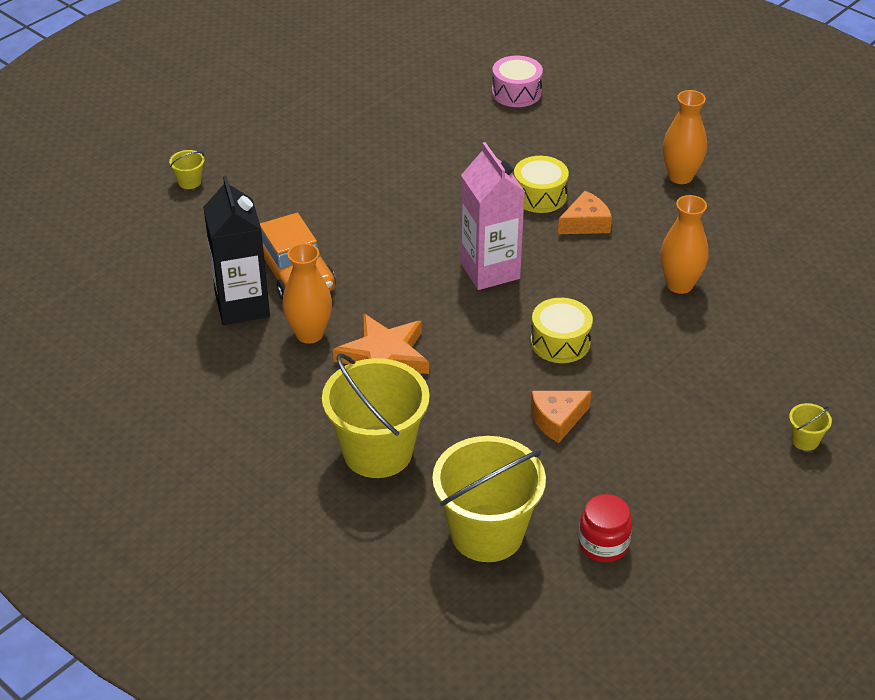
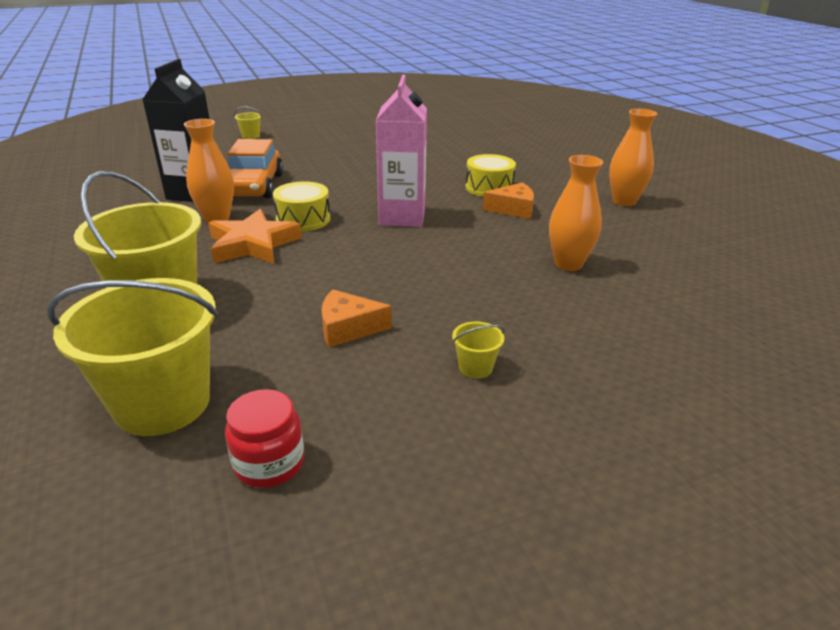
camera: 25 degrees right, 10 degrees down
(516, 92) = (523, 140): pink drum -> none
(560, 342) = (414, 273): yellow drum -> yellow drum (303, 219)
(805, 440) = (622, 436): yellow bucket -> yellow bucket (475, 367)

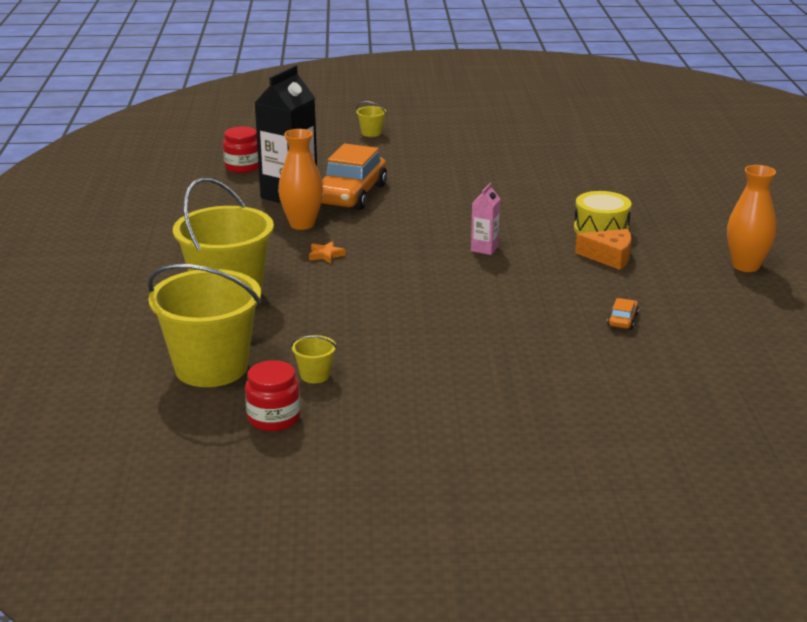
camera: 20 degrees right, 5 degrees down
(139, 174) = (243, 167): none -> red jar
(253, 244) = (326, 255): orange star -> orange star, size x0.41
(303, 219) = (384, 237): yellow drum -> none
(348, 328) = (377, 340): orange cheese -> none
(402, 217) = (484, 248): pink carton -> pink carton, size x0.48
(475, 367) = (467, 388): yellow bucket -> yellow bucket (315, 375)
(568, 264) = (622, 320): orange vase -> orange car

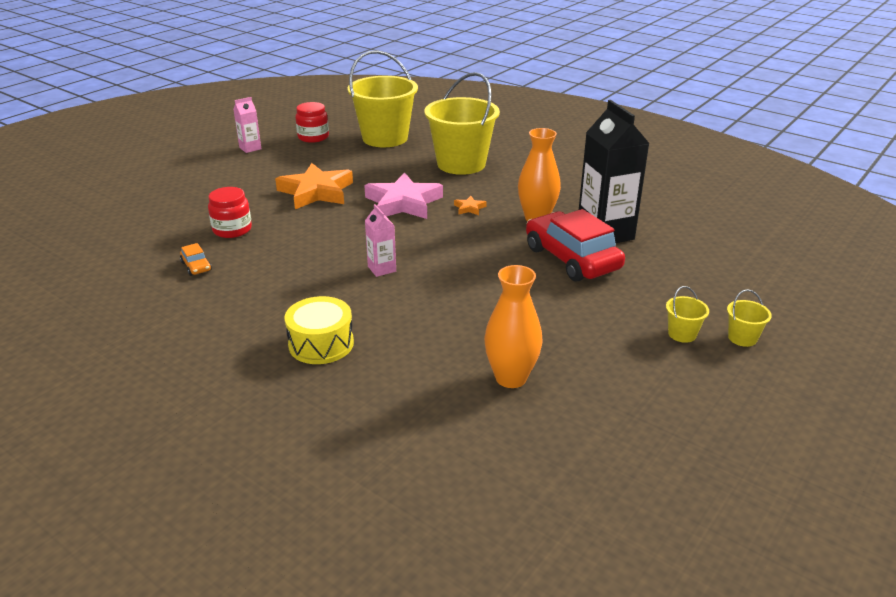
camera: 130 degrees right, 5 degrees up
(243, 167) = (700, 236): red jar -> red jar (232, 229)
(315, 375) = (330, 156): yellow bucket -> yellow bucket (682, 334)
(350, 195) = (572, 258): orange car -> red car
(363, 286) = (403, 203): none -> pink star
(371, 444) = (250, 148): none -> pink carton
(411, 338) = (316, 192): none -> orange star
(609, 257) = (273, 316): orange cheese -> none
(746, 266) = (134, 377): orange vase -> orange vase (511, 378)

